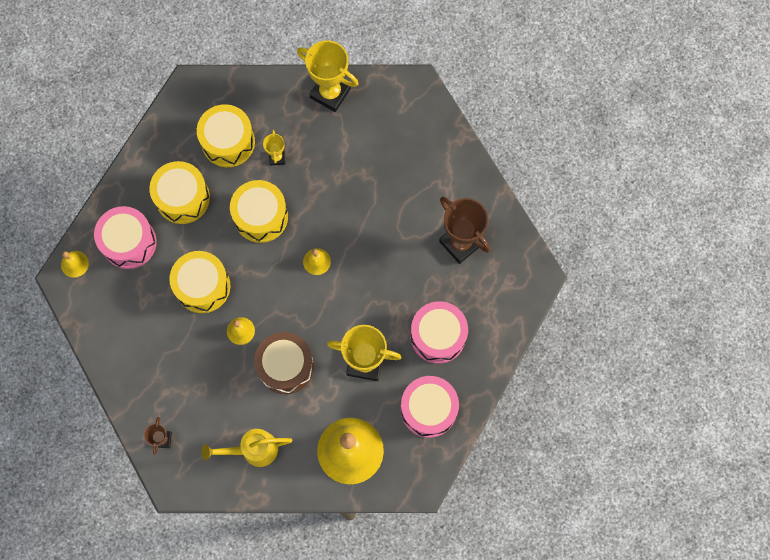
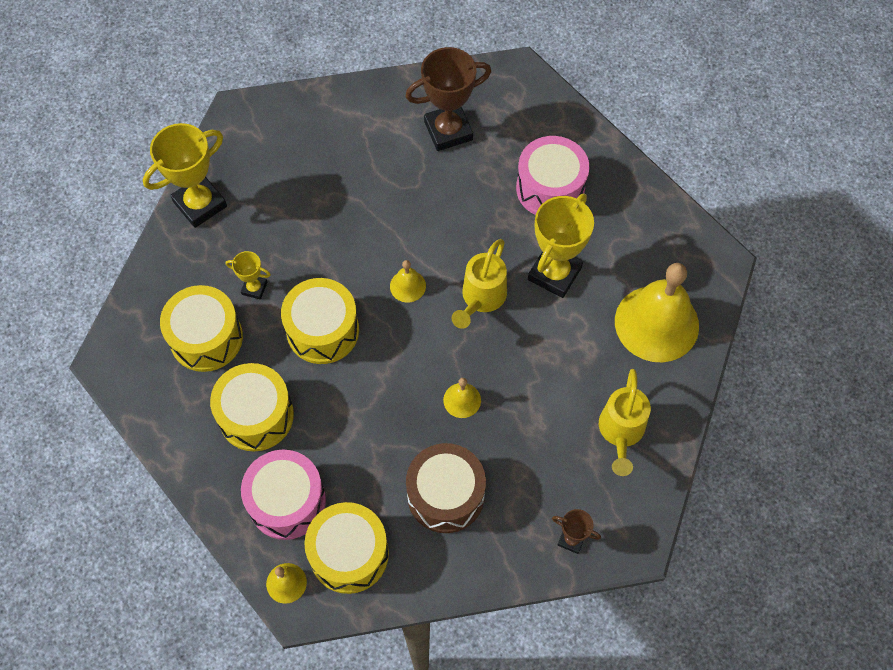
camera: 70 degrees left, 10 degrees down
(202, 286) = (385, 427): yellow drum -> yellow drum (349, 554)
(285, 366) = (527, 362): brown drum -> brown drum (445, 495)
(325, 316) = (481, 299): none -> yellow watering can
(428, 409) = (634, 225): pink drum -> none

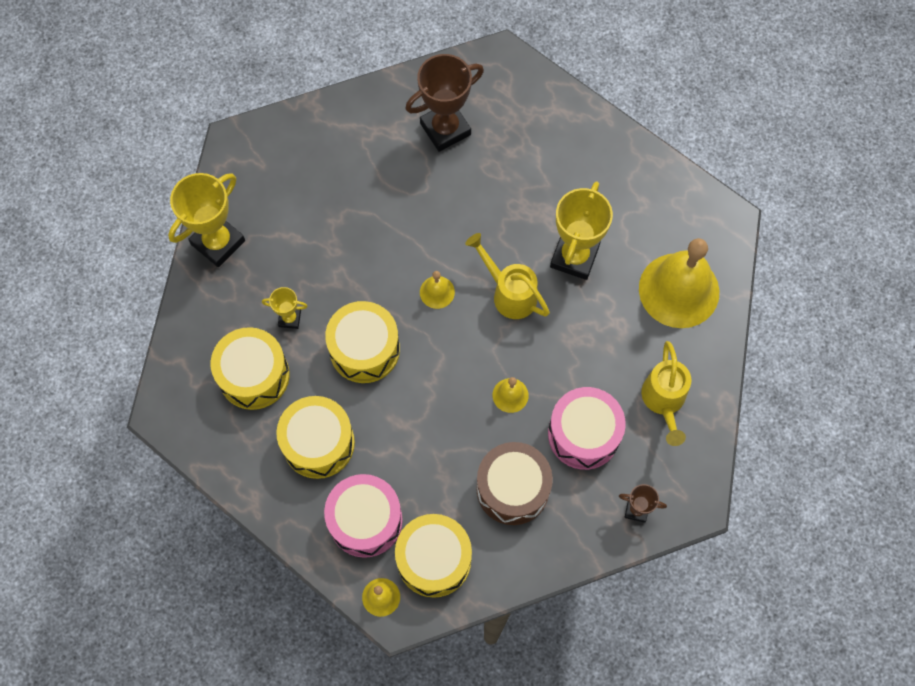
camera: 10 degrees left, 5 degrees up
(481, 299) = (509, 293): yellow watering can -> yellow watering can turned 120 degrees clockwise
(550, 188) = (554, 172): pink drum -> pink drum (583, 434)

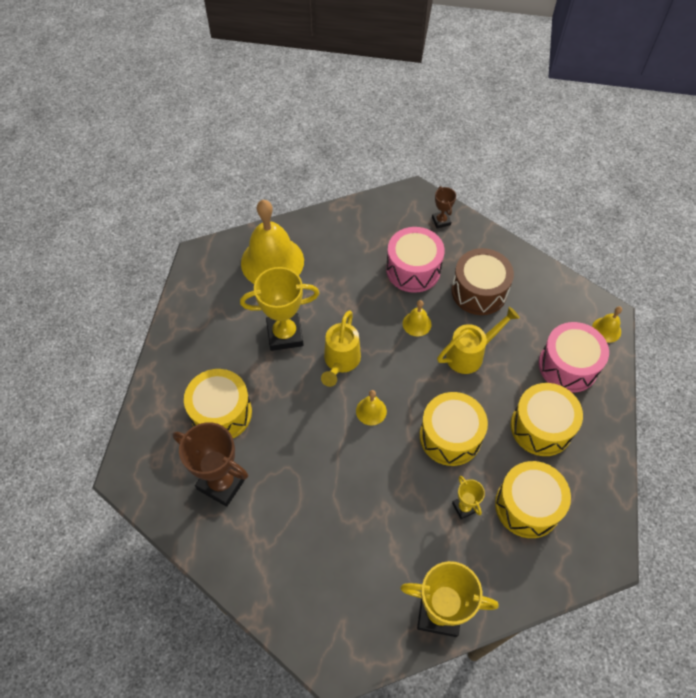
camera: 120 degrees left, 10 degrees down
(434, 559) = (559, 312): yellow drum -> yellow drum (221, 413)
(664, 401) = (359, 237): yellow watering can -> yellow watering can (470, 354)

